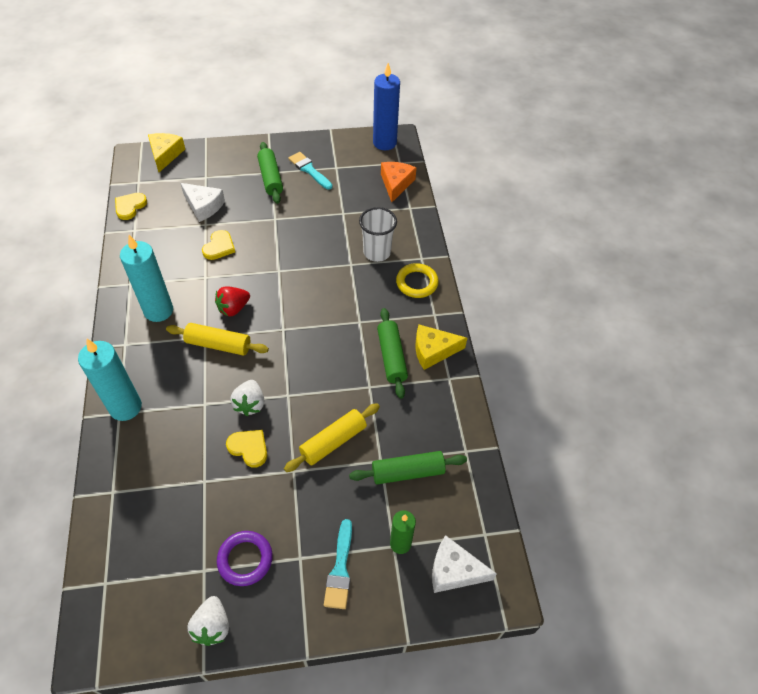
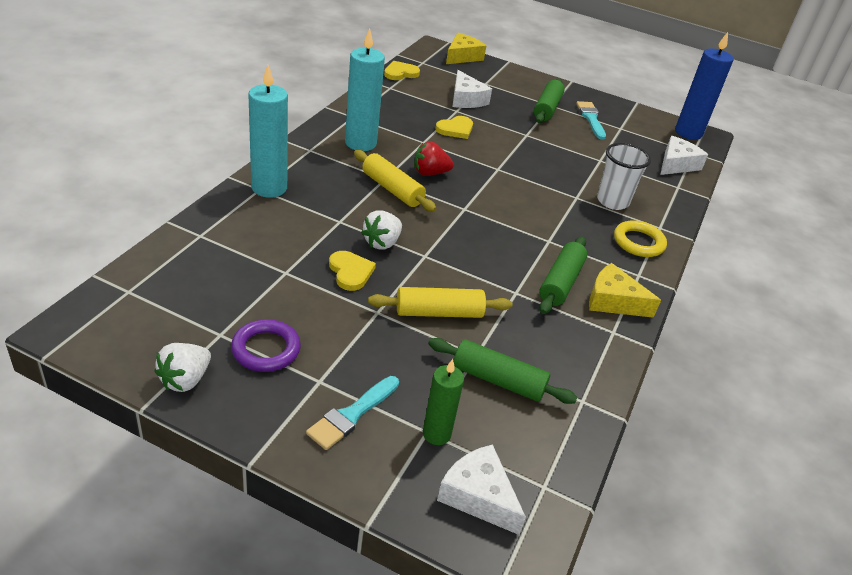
camera: 30 degrees right, 15 degrees down
(396, 184) = (676, 164): orange cheese -> white cheese

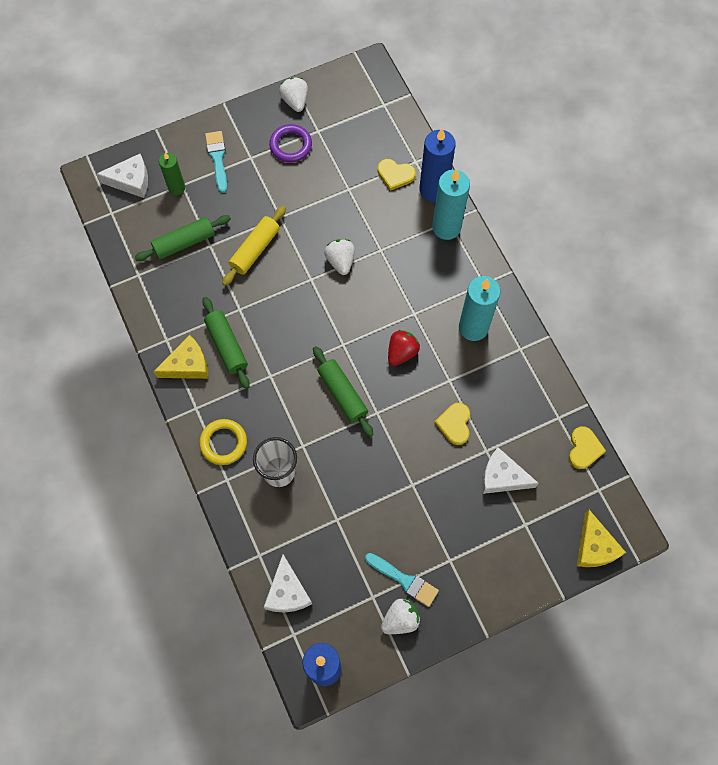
camera: 135 degrees right, 30 degrees up
(229, 210) = (433, 189): none -> blue candle
(350, 272) = (324, 224): yellow heart -> yellow heart (395, 175)
(392, 189) = (396, 309): yellow rolling pin -> none
(547, 108) = (446, 549): green rolling pin -> green rolling pin (342, 394)
(615, 113) = (400, 619): none -> white strawberry

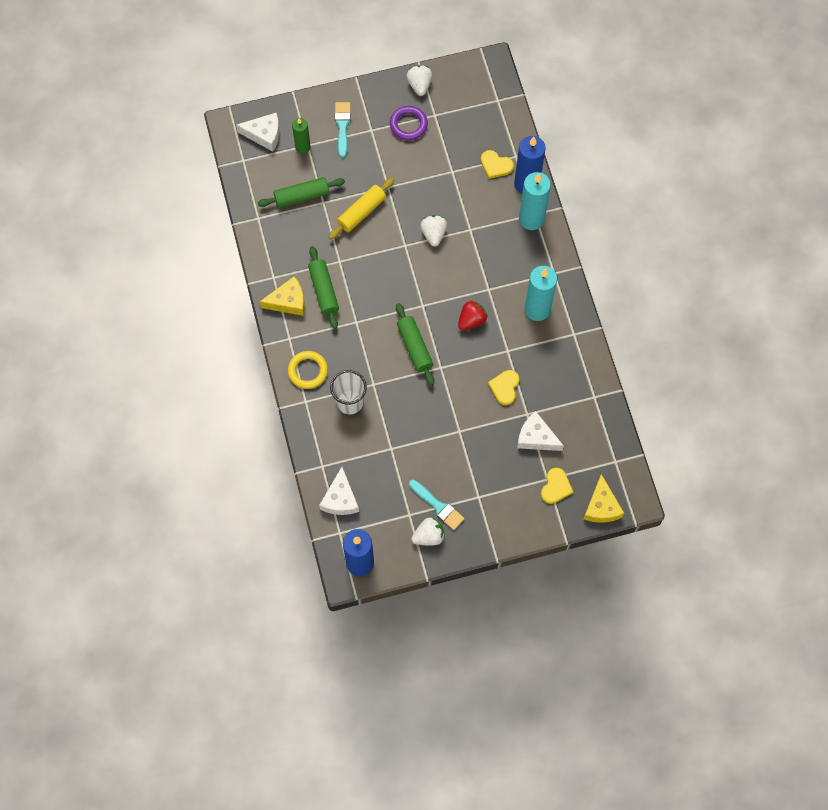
camera: 10 degrees right, 0 degrees up
(584, 449) = (610, 426): yellow heart -> yellow heart (555, 487)

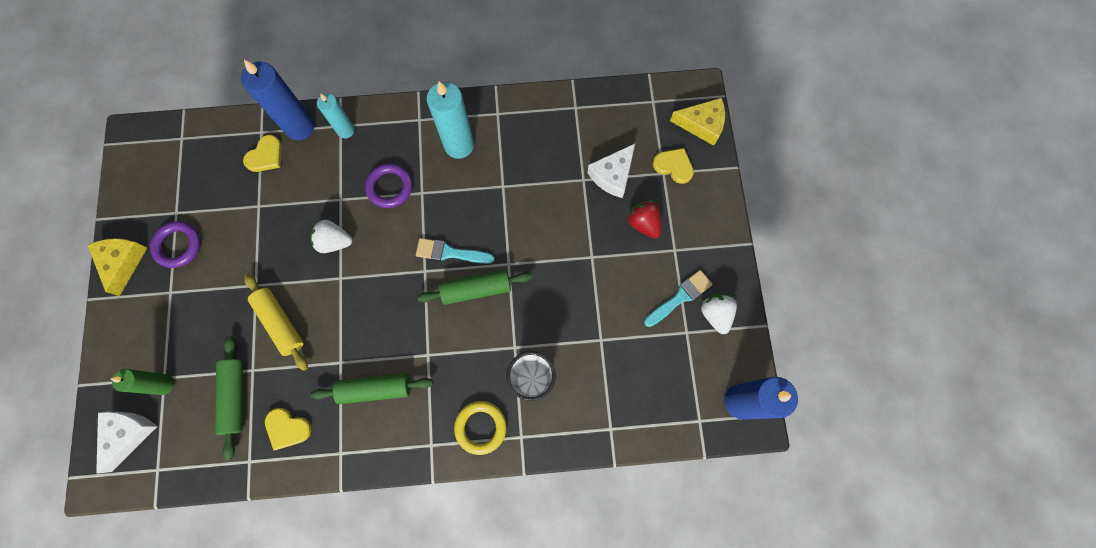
camera: 80 degrees left, 5 degrees up
(288, 301) = (379, 438): yellow cheese -> yellow cheese (123, 262)
(340, 499) = (656, 413): white cheese -> none
(342, 126) = (152, 327): turquoise brush -> turquoise brush (450, 253)
(419, 85) = (128, 223): white strawberry -> none
(471, 320) = (456, 218): red strawberry -> red strawberry (643, 223)
(488, 264) = (390, 187): none -> purple ring
(504, 387) = (547, 197): yellow heart -> yellow heart (287, 428)
(531, 219) = (345, 130): turquoise candle -> turquoise candle, size x0.60

